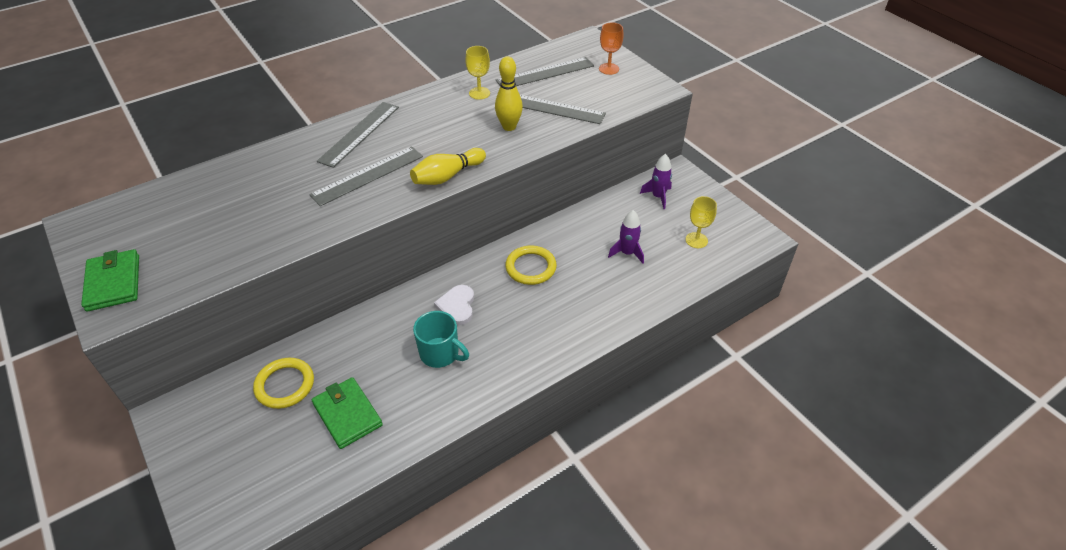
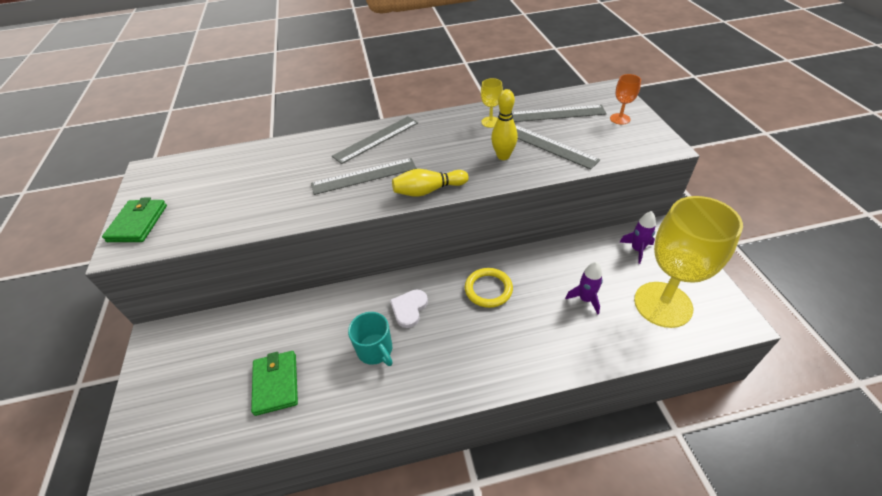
camera: 25 degrees right, 0 degrees up
(285, 385) = (244, 339): yellow ring -> none
(696, 240) = (663, 304): yellow goblet -> yellow goblet, size x2.40

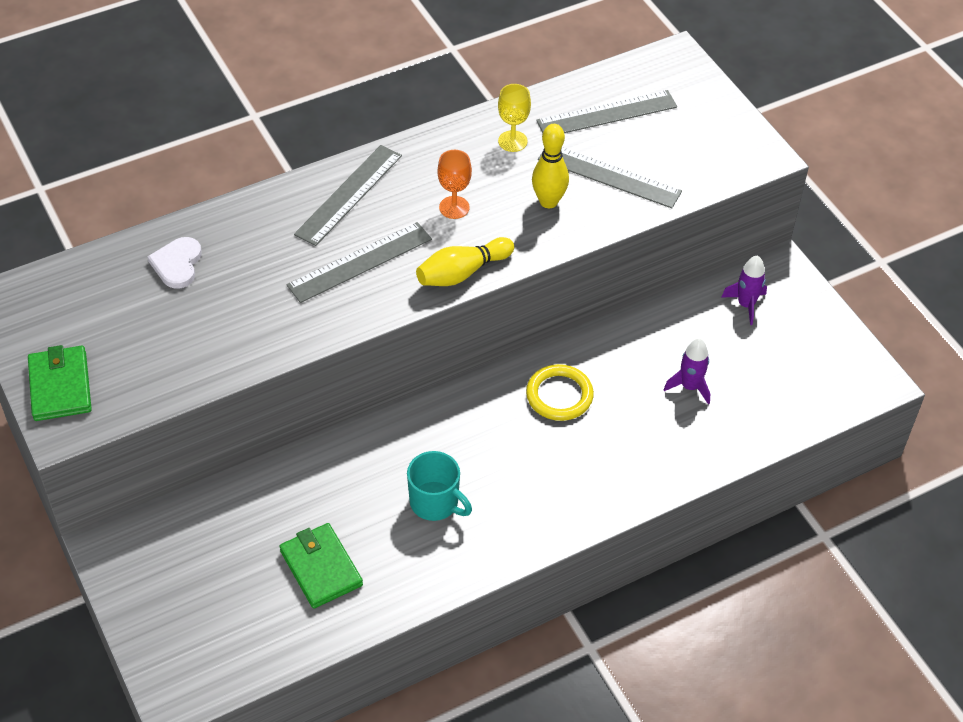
camera: 20 degrees left, 5 degrees up
(409, 309) = (459, 441): white heart -> white heart (177, 264)
(620, 119) = (697, 114): orange goblet -> orange goblet (454, 207)
(663, 304) = (786, 377): yellow goblet -> none

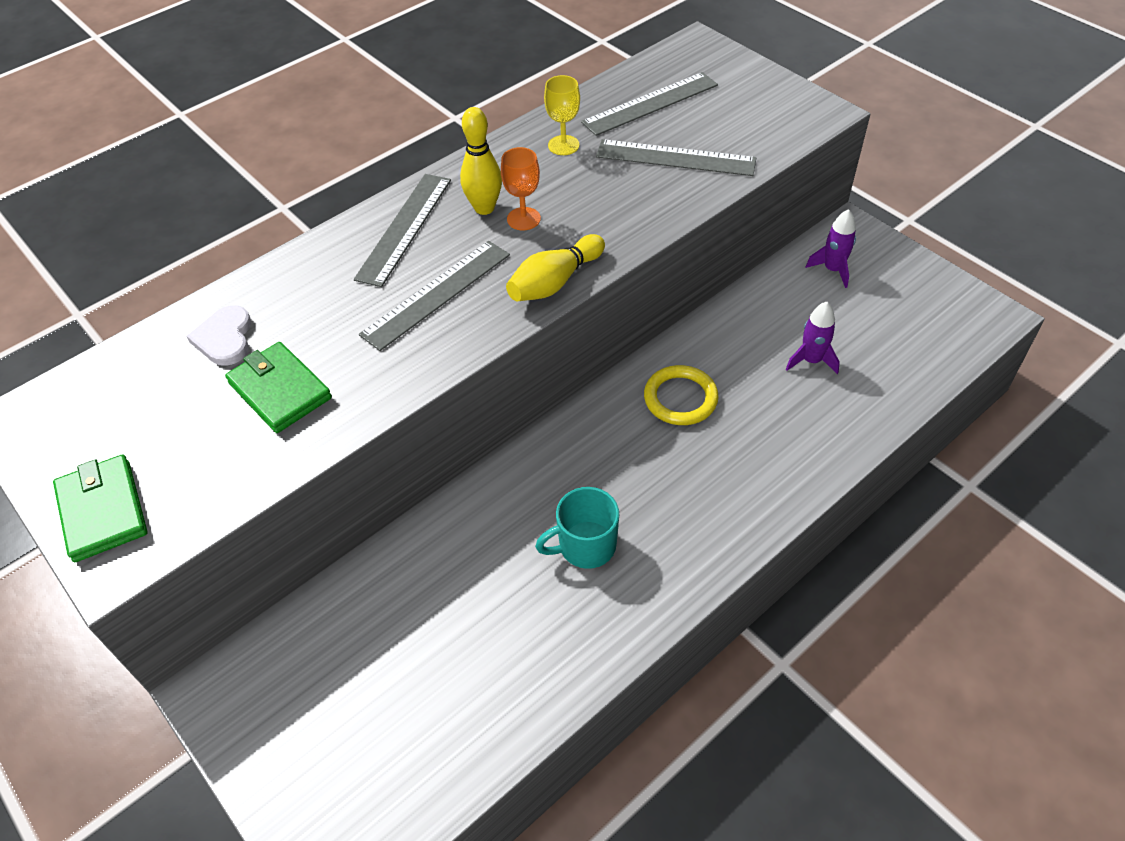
camera: 10 degrees left, 0 degrees up
(321, 568) = (476, 656): green wallet -> green wallet (280, 390)
(435, 502) = (585, 546): turquoise mug -> turquoise mug turned 135 degrees clockwise
(548, 202) = (622, 194): yellow bowling pin -> yellow bowling pin (484, 208)

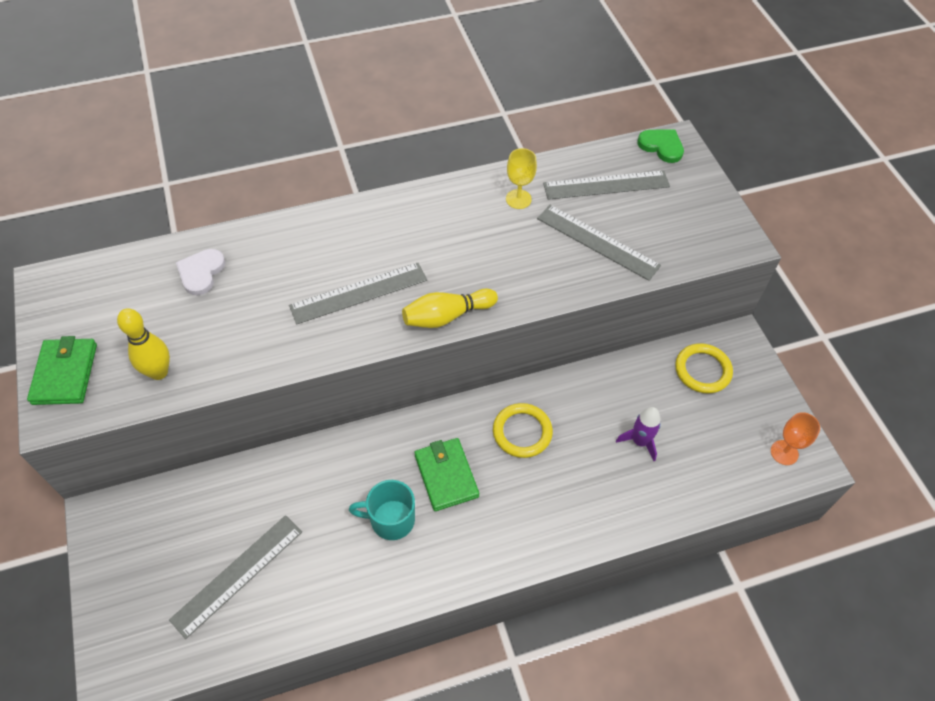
camera: 20 degrees right, 5 degrees up
(280, 390) = (216, 328): green wallet -> green wallet (446, 475)
(404, 228) = (365, 229): grey ruler -> grey ruler (237, 575)
(484, 208) = (430, 233): yellow bowling pin -> yellow bowling pin (159, 372)
(523, 219) = (454, 253): orange goblet -> orange goblet (784, 452)
(685, 52) = (661, 146): none -> green heart
(832, 270) = (702, 370): purple rocket -> yellow ring

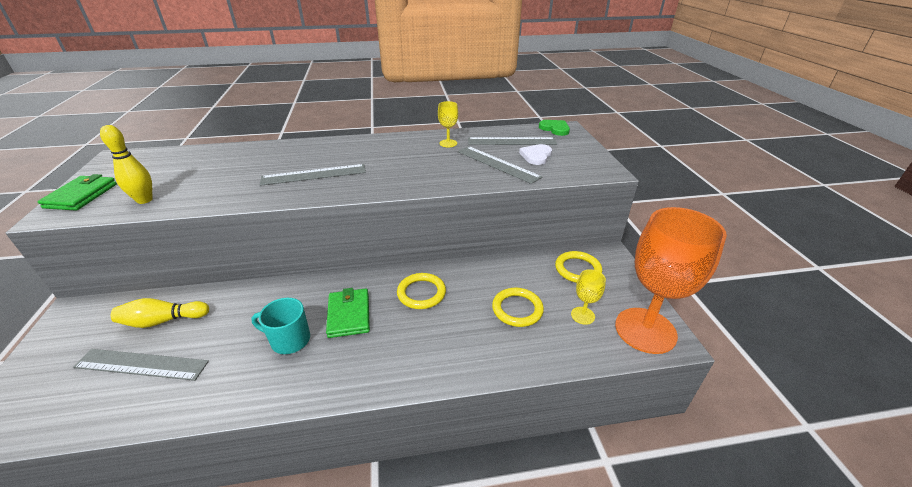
camera: 10 degrees right, 20 degrees down
(201, 272) = (215, 159): white heart -> white heart (536, 156)
(237, 575) = (142, 364): grey ruler -> grey ruler turned 45 degrees clockwise
(447, 316) = (370, 189): yellow bowling pin -> yellow bowling pin (163, 321)
(640, 441) = (517, 309): purple rocket -> yellow ring
(715, 441) = (582, 315): none -> yellow goblet
(784, 452) = (645, 330): orange goblet -> orange goblet, size x2.40

